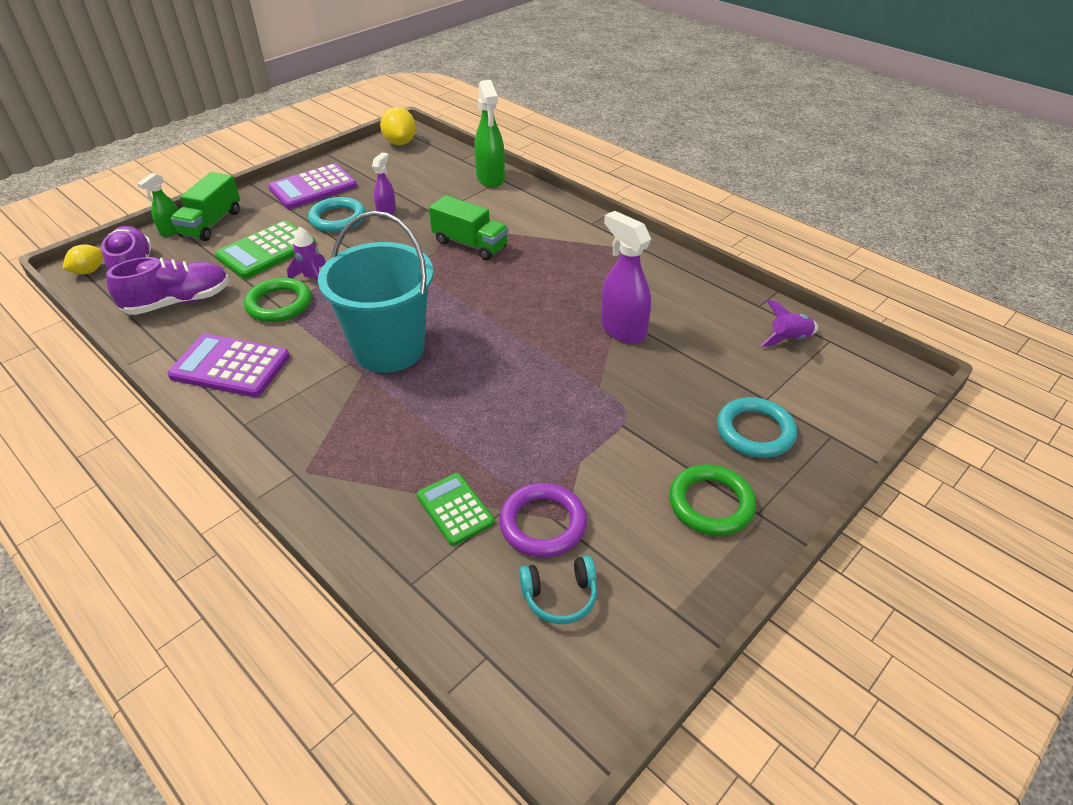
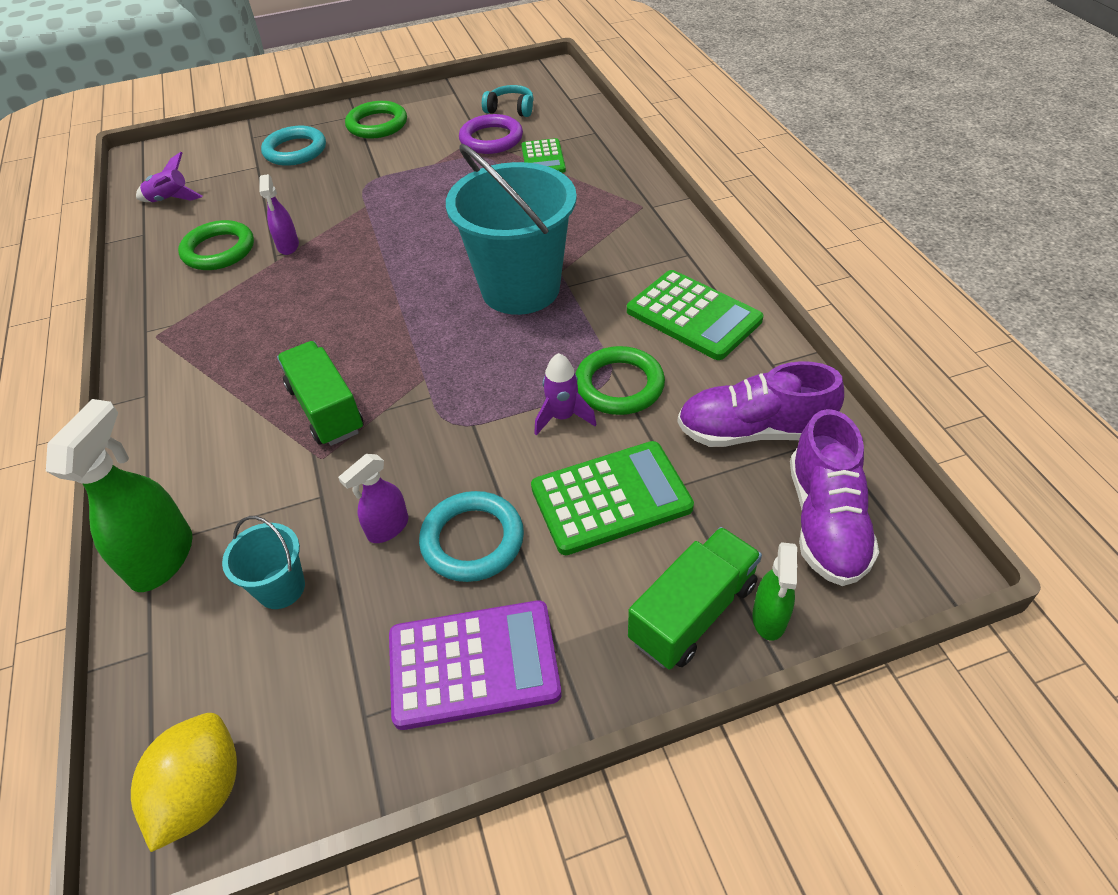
camera: 150 degrees left, 5 degrees up
(89, 271) = (906, 549): yellow lemon -> none
(171, 230) = (769, 618): green spray bottle -> green spray bottle turned 135 degrees clockwise
(230, 366) = (693, 316): purple calculator -> green calculator
(422, 185) = (281, 588): none -> turquoise bucket
(622, 330) = (288, 246): purple spray bottle -> purple spray bottle, size x0.58
(675, 311) = (219, 250): none -> green ring

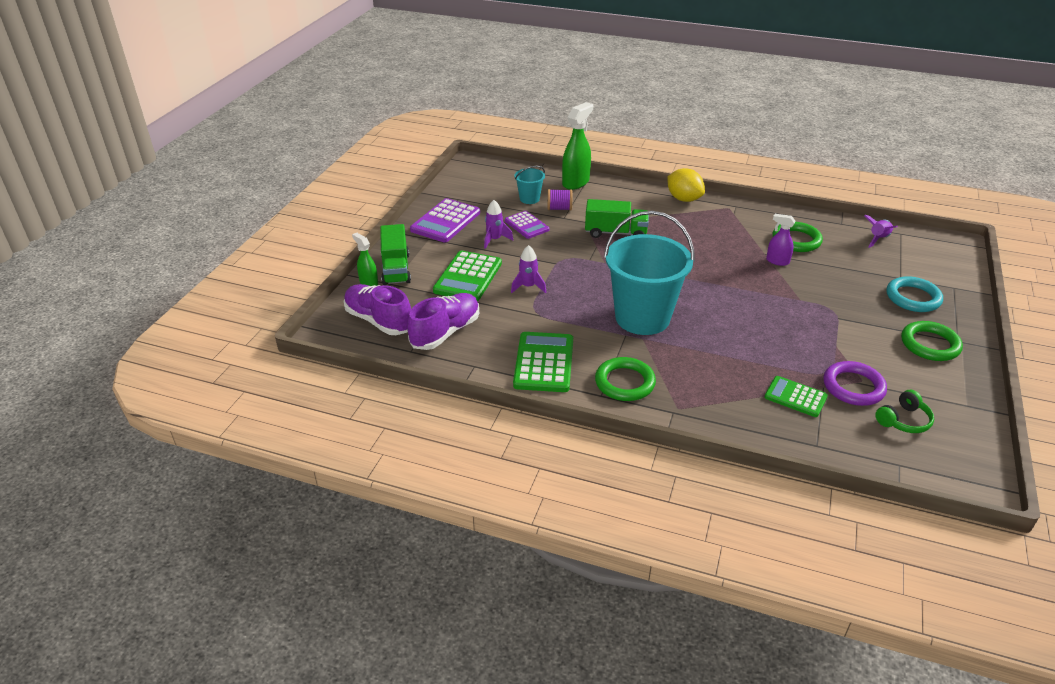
camera: 125 degrees right, 10 degrees down
(163, 558) = (576, 182): green spray bottle -> green spray bottle turned 105 degrees counterclockwise
(203, 792) = (473, 171): yellow lemon -> yellow lemon (683, 199)
(291, 520) = (559, 208): none -> purple spool
(387, 528) = (526, 225): purple spray bottle -> purple calculator
(472, 540) = (495, 240): turquoise ring -> purple rocket
(510, 109) = (903, 420): turquoise headphones -> green headphones
(619, 385) = (526, 311): green ring -> green ring (624, 382)
(693, 316) = (544, 363): green calculator -> green calculator turned 105 degrees clockwise

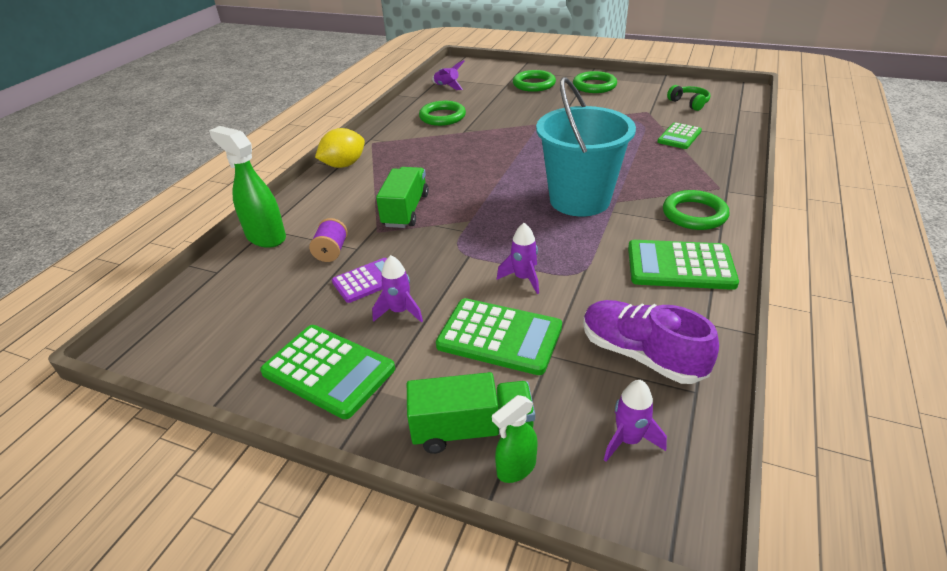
camera: 85 degrees left, 0 degrees up
(379, 321) = (628, 440): purple shoe -> purple rocket
(445, 221) = (328, 371): purple calculator -> green calculator
(529, 199) = (292, 278): turquoise bucket -> none
(777, 261) = (477, 127): purple spray bottle -> none
(853, 387) = (656, 115): purple ring -> none
(913, 298) = (534, 84): turquoise ring -> green ring

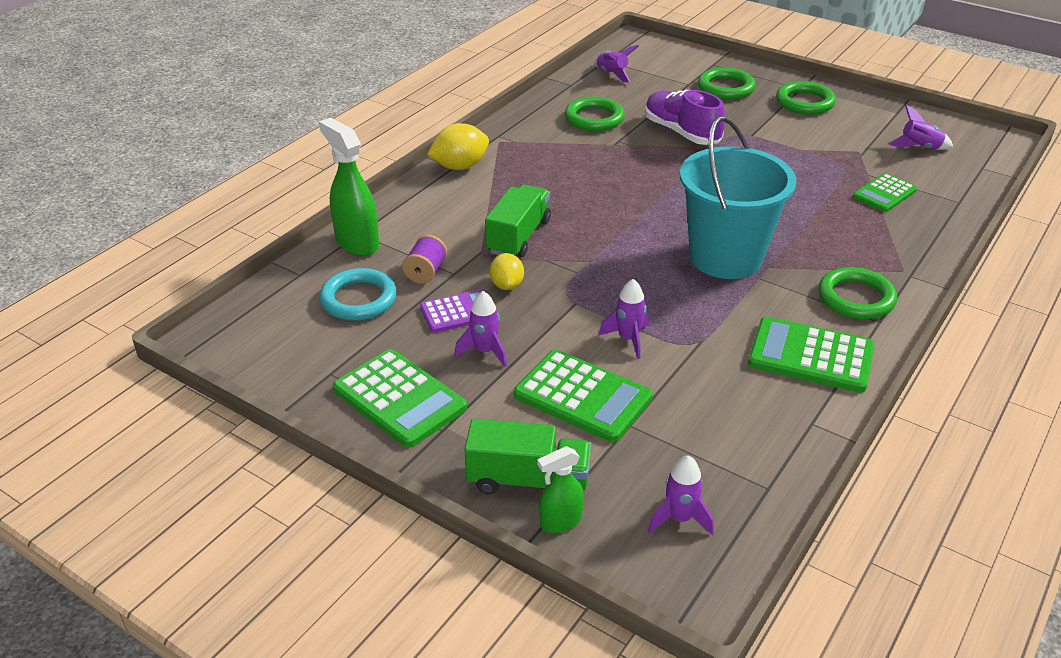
camera: 10 degrees right, 0 degrees up
(274, 285) = (359, 299): none -> turquoise ring
(405, 251) = (507, 285): none -> yellow lemon
(641, 355) = (726, 442): purple shoe -> purple shoe (681, 132)
(689, 103) = (919, 148): green headphones -> purple rocket

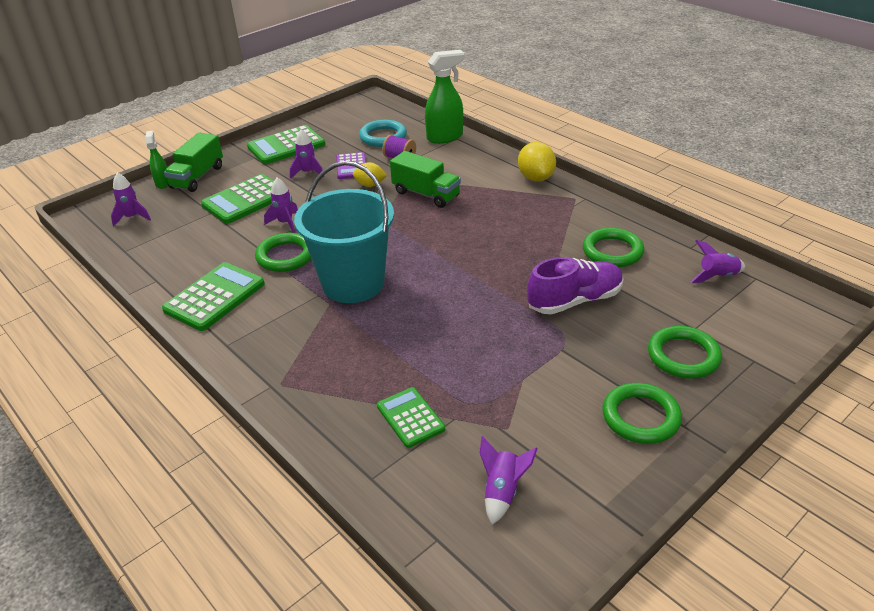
camera: 105 degrees right, 0 degrees up
(856, 298) = (261, 341): green ring -> green ring (285, 256)

